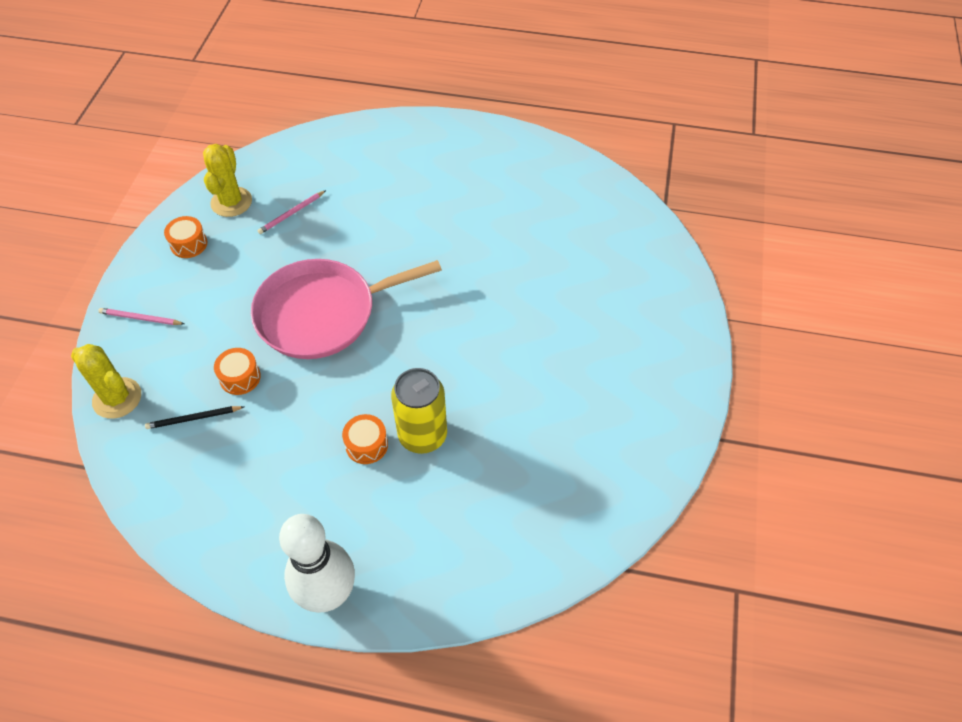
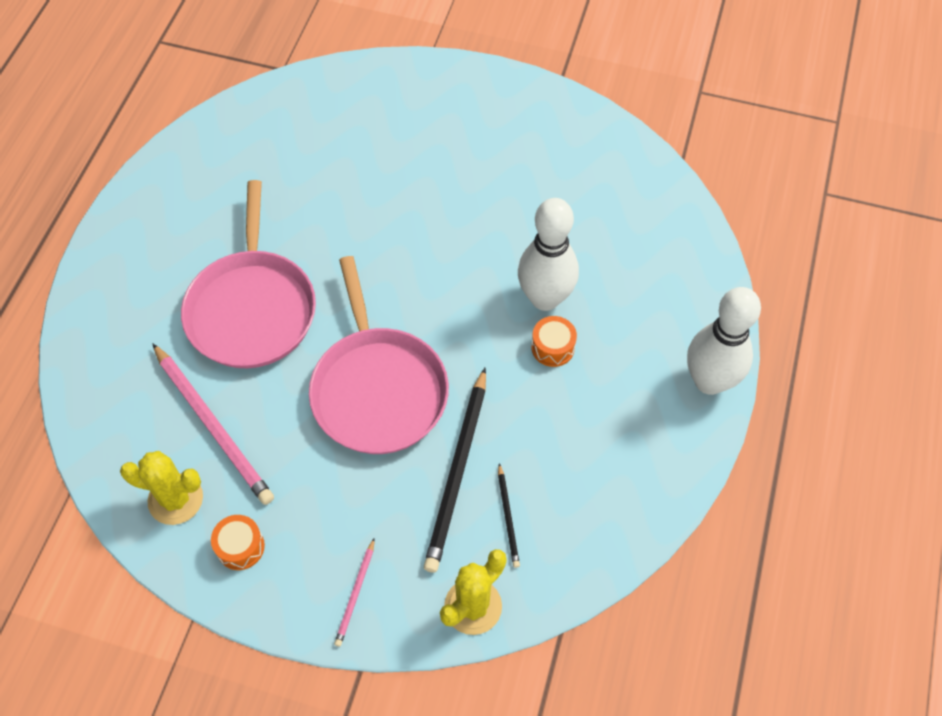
camera: 85 degrees left, 5 degrees up
(240, 377) = (457, 472): orange drum -> black pencil
(291, 214) = (213, 426): pink pencil -> pink pencil, size x2.08
(399, 221) = (252, 308): none -> pink pan
(422, 435) = (545, 298): yellow can -> white bowling pin

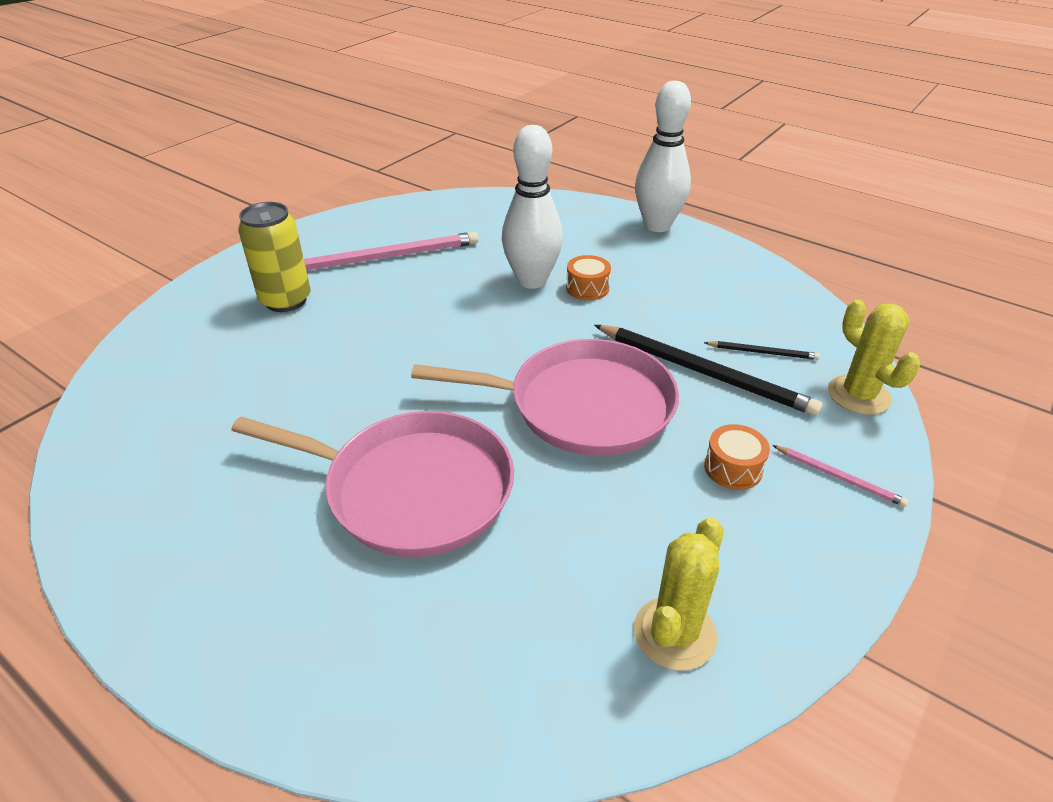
camera: 70 degrees left, 20 degrees down
(213, 426) = (571, 566): pink pencil -> pink pencil (387, 257)
(240, 547) = (763, 572): orange drum -> orange drum (733, 468)
(434, 133) = (286, 300): none -> yellow can

